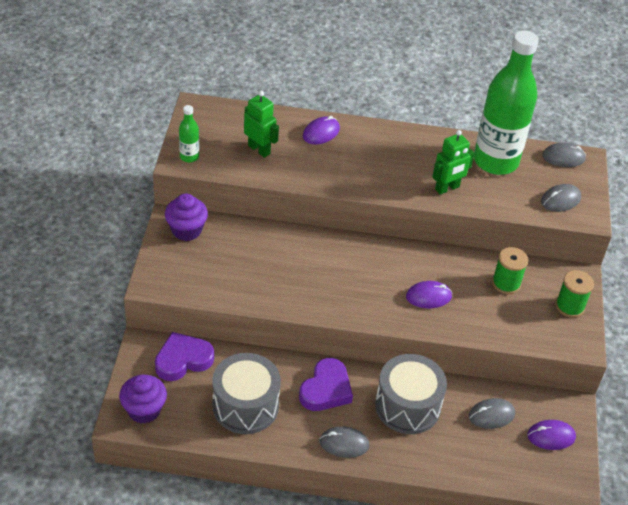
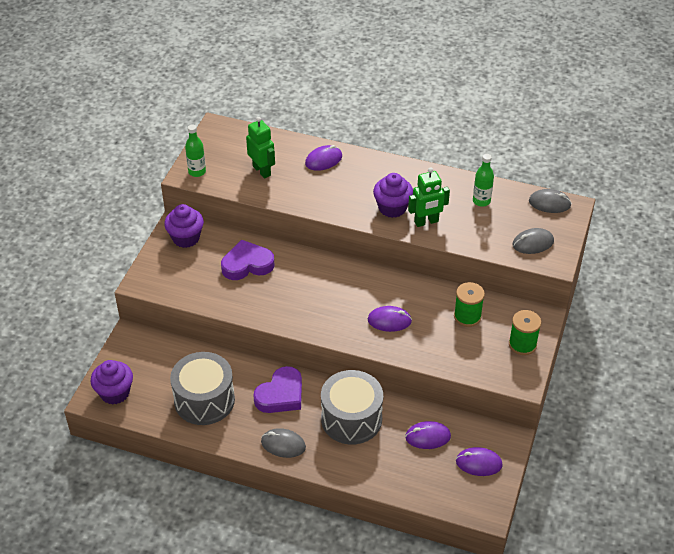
camera: 15 degrees right, 0 degrees up
(183, 360) = (160, 353): purple heart -> purple heart (247, 264)
(408, 177) = (392, 208): none -> purple cupcake
(491, 415) = (428, 437): grey mouse -> purple mouse
(495, 161) = (481, 201): green bottle -> green bottle, size x0.41

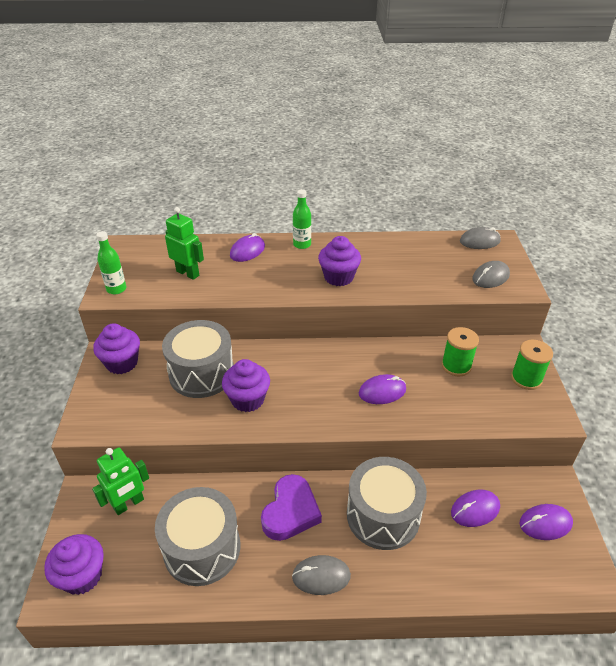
camera: 20 degrees left, 5 degrees down
(247, 264) = (202, 373): purple heart -> grey drum
(275, 297) = (247, 399): none -> purple cupcake
(426, 222) = (379, 282): green robot -> green robot (129, 504)
(481, 201) = (418, 253): green bottle -> green bottle (302, 244)

